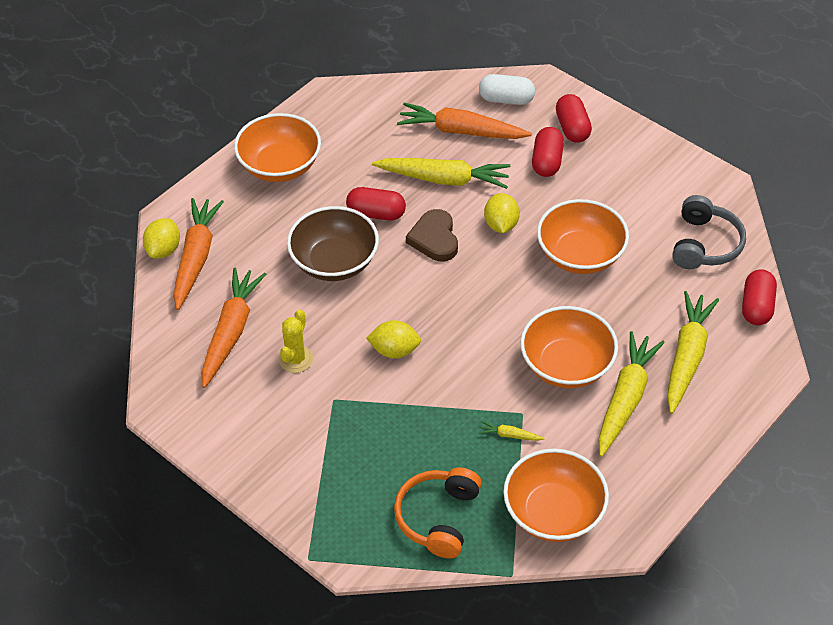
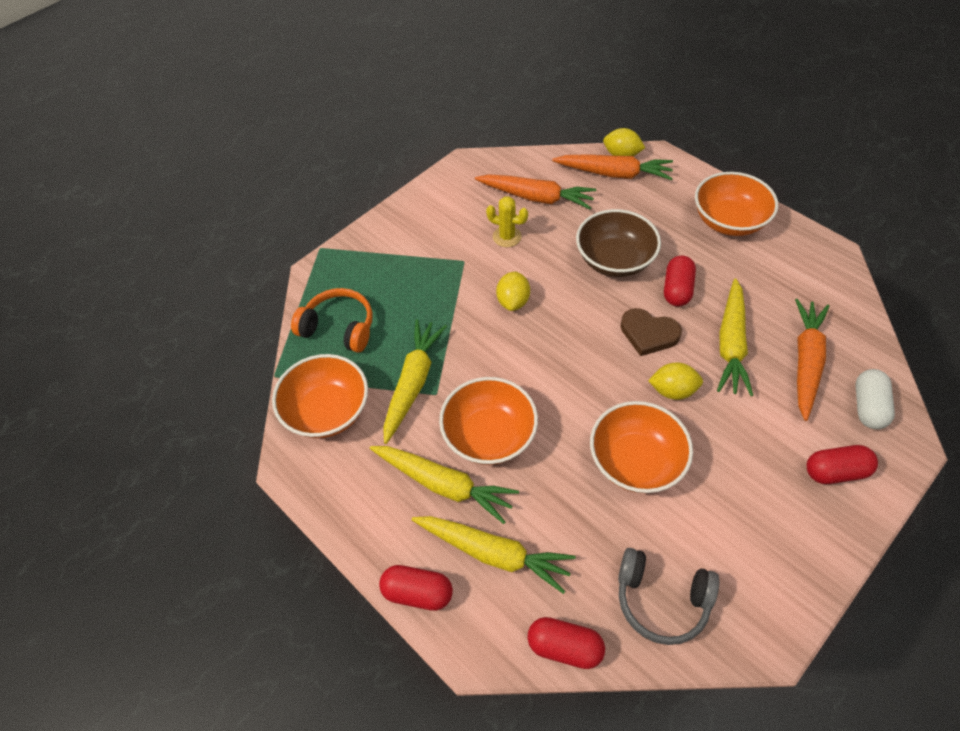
camera: 95 degrees right, 5 degrees up
(434, 238) = (648, 334): brown heart -> brown heart turned 150 degrees counterclockwise
(509, 435) = (413, 382): yellow carrot -> yellow carrot, size x2.42
(547, 161) = (774, 440): red capsule -> red capsule (417, 592)

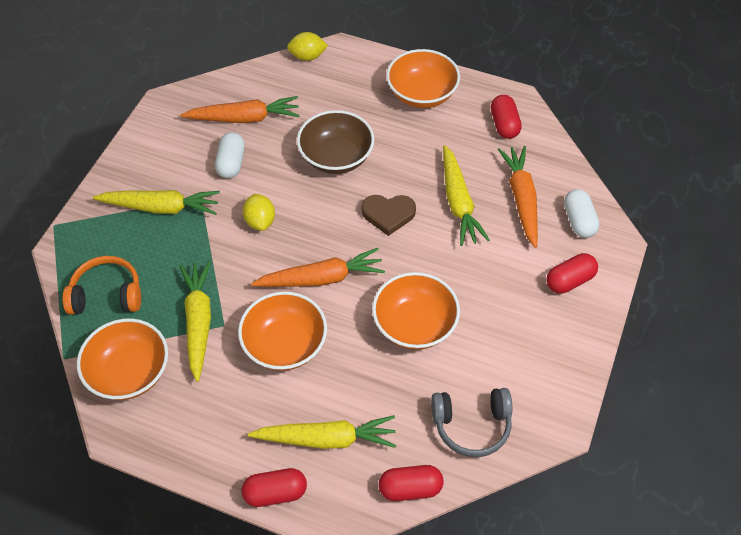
camera: 25 degrees left, 0 degrees up
(444, 485) = (262, 399): yellow carrot -> yellow carrot (161, 207)
(507, 237) = (231, 163): yellow cactus -> white capsule
(614, 174) = (307, 76): orange carrot -> orange carrot (321, 278)
(672, 390) = (424, 256): yellow lemon -> none
(677, 289) = (399, 168): red capsule -> red capsule (504, 125)

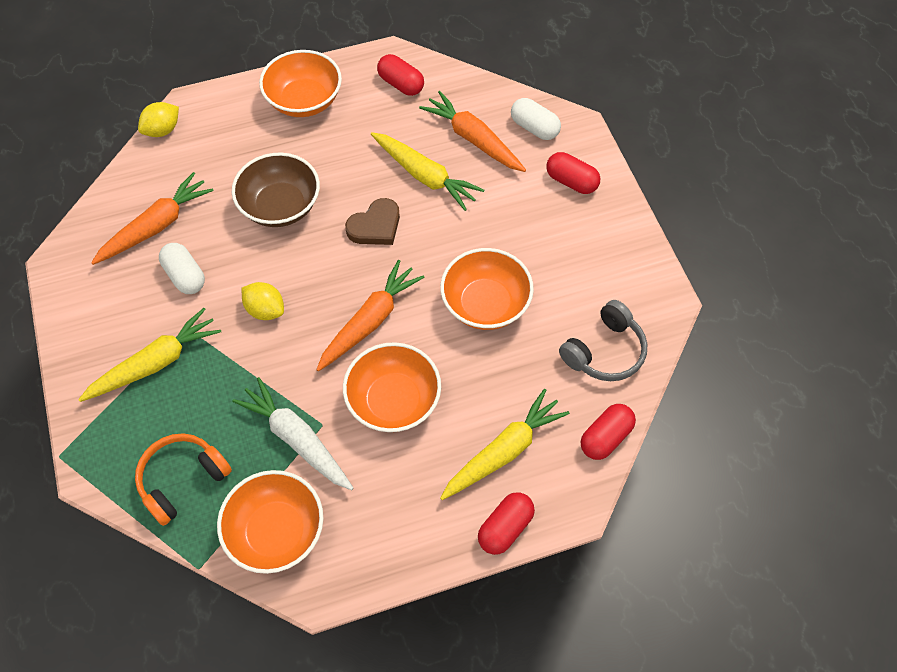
camera: 40 degrees left, 5 degrees up
(198, 322) = (296, 439): yellow carrot -> white carrot
(569, 280) = (571, 181): red capsule -> red capsule turned 75 degrees counterclockwise

